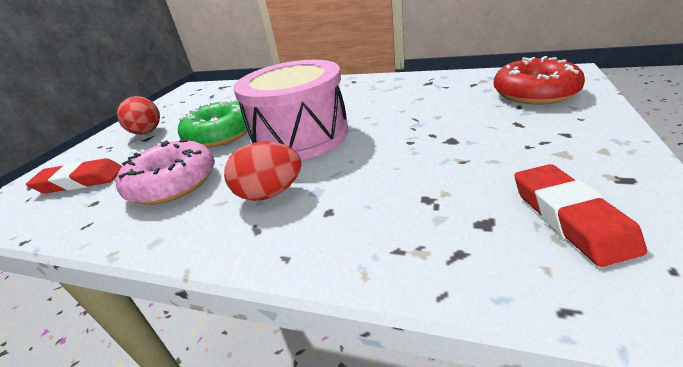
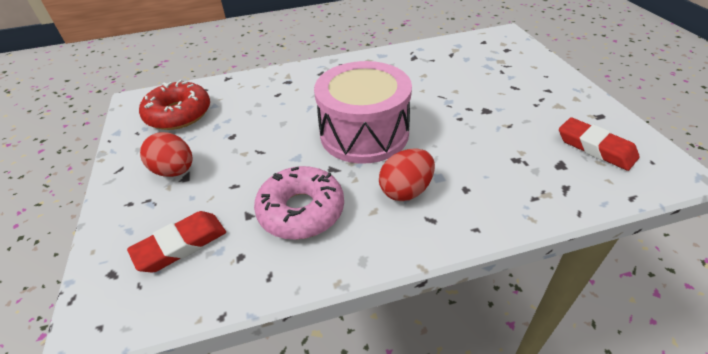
camera: 35 degrees left, 10 degrees up
(220, 134) = (277, 150): green donut -> none
(534, 93) = (501, 57): red donut -> red donut (179, 114)

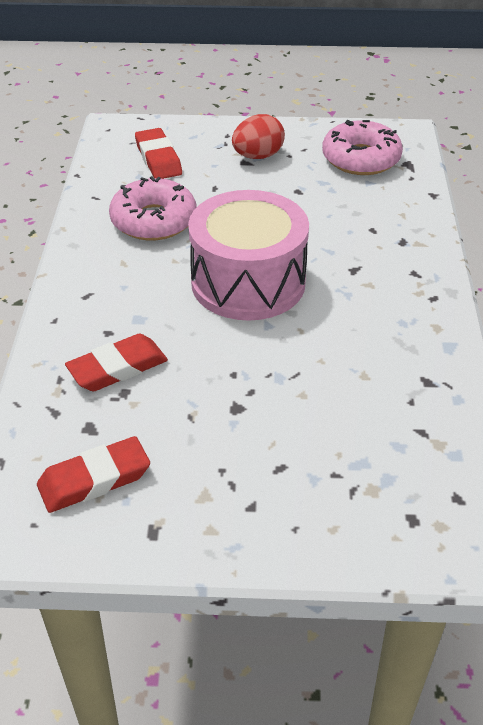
camera: 105 degrees right, 0 degrees up
(179, 114) = (361, 159): red donut -> pink donut
(406, 190) = (135, 289): red egg -> none
(498, 170) = (117, 368): none -> red eraser

